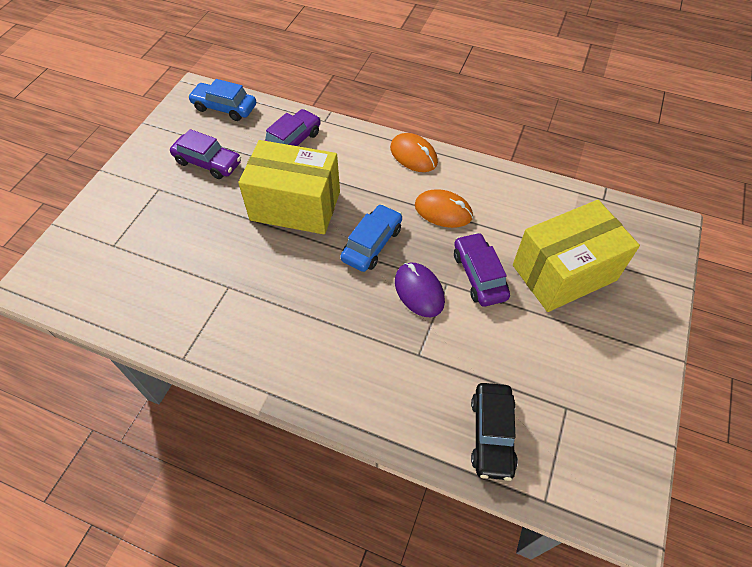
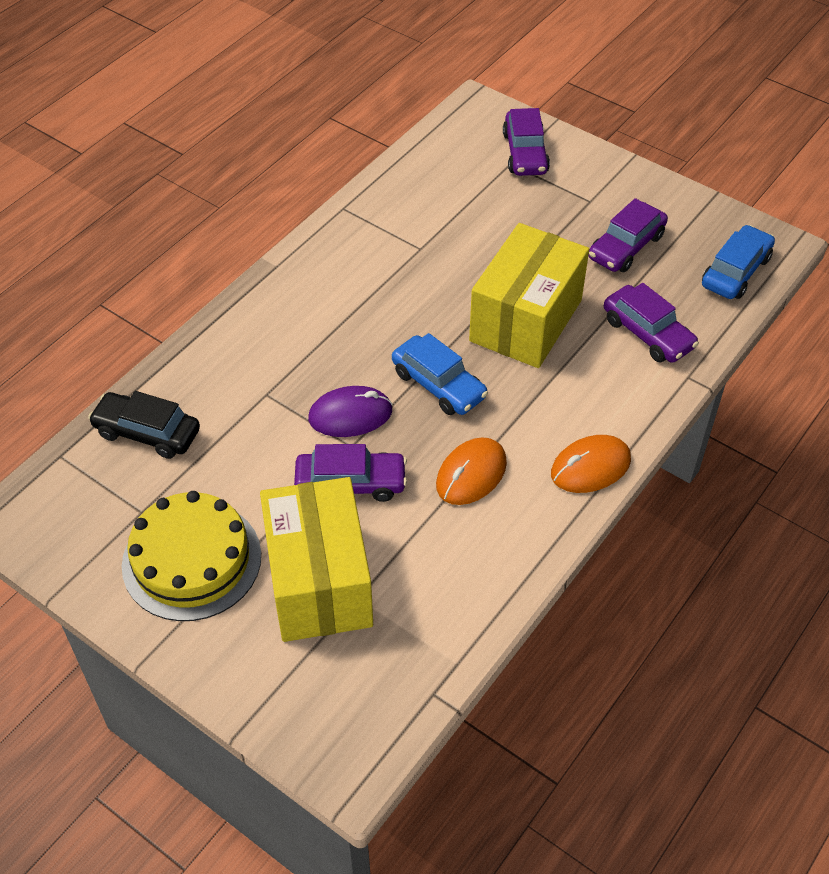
camera: 105 degrees right, 5 degrees down
(99, 238) = (525, 153): none -> purple car
(588, 356) = (191, 560): none -> yellow cake

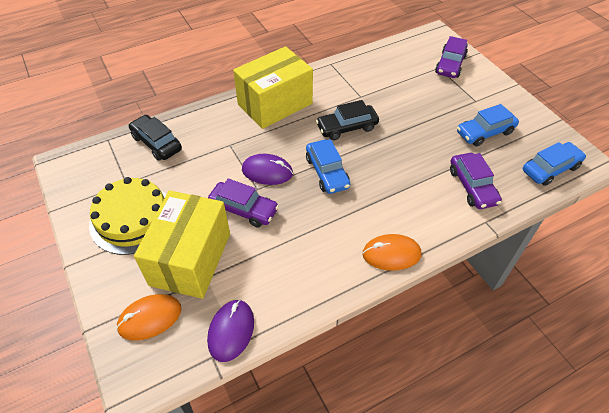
camera: 25 degrees right, 0 degrees up
(428, 305) = (347, 127): none -> black car
(438, 651) = (231, 331): none -> purple mouse
(471, 474) = (315, 230): orange mouse -> orange mouse (150, 318)
(526, 320) = (399, 154): yellow box -> yellow box (275, 104)
(626, 247) = (484, 132): purple car -> blue car

